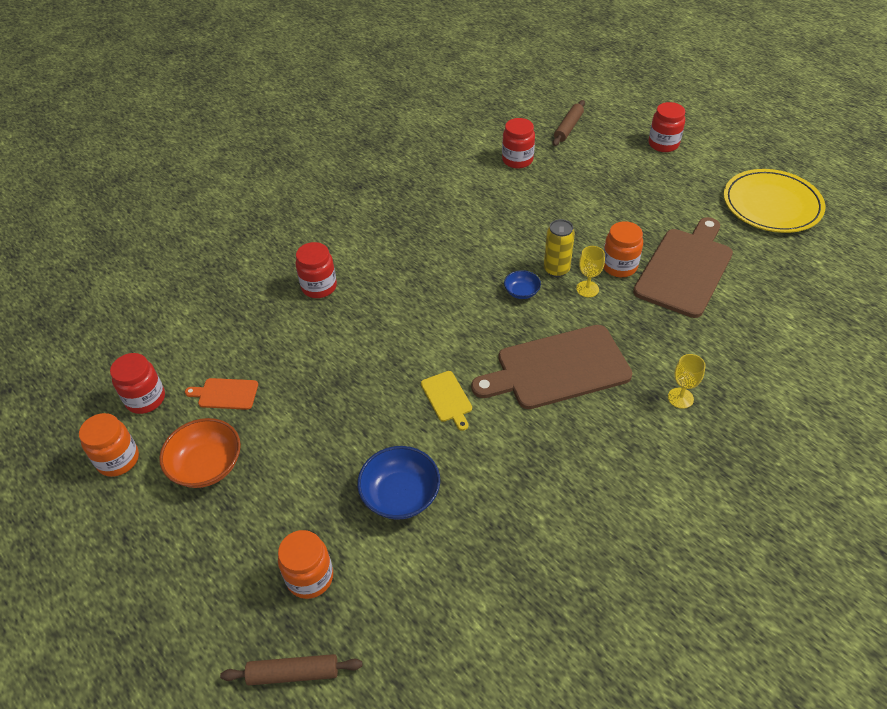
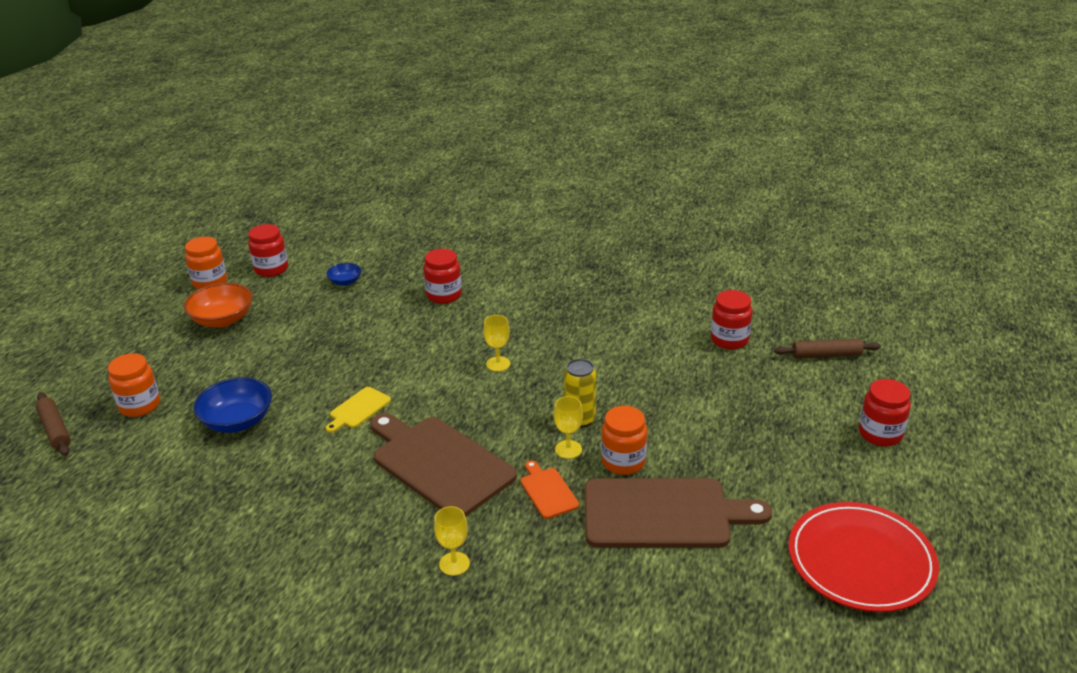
camera: 60 degrees right, 15 degrees down
(225, 394) = (296, 299): orange cutting board -> orange cutting board (548, 491)
(451, 288) = (498, 364): none -> yellow goblet
(521, 292) = (528, 407): blue bowl -> blue bowl (345, 282)
(771, 205) = (860, 561): yellow plate -> red plate

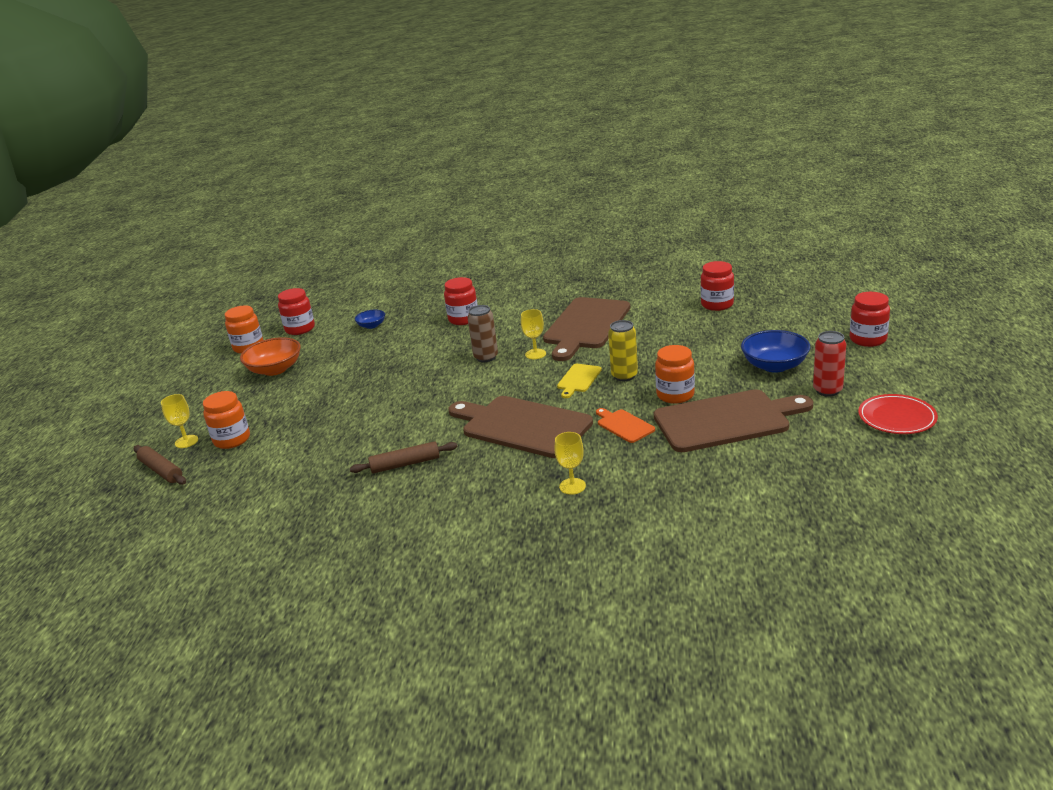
camera: 10 degrees left, 5 degrees down
(237, 421) = (328, 433): blue bowl -> blue bowl (774, 366)
(358, 409) = (431, 405): yellow cutting board -> yellow cutting board (578, 379)
(444, 356) = (486, 357): none -> brown can
(568, 449) = (625, 396): yellow goblet -> yellow goblet (186, 441)
(570, 336) = (585, 326): none -> brown cutting board
(798, 499) = (827, 390): none -> red can
(826, 355) = (798, 300): brown rolling pin -> brown rolling pin (405, 464)
(860, 561) = (897, 417): red plate -> red plate, size x0.62

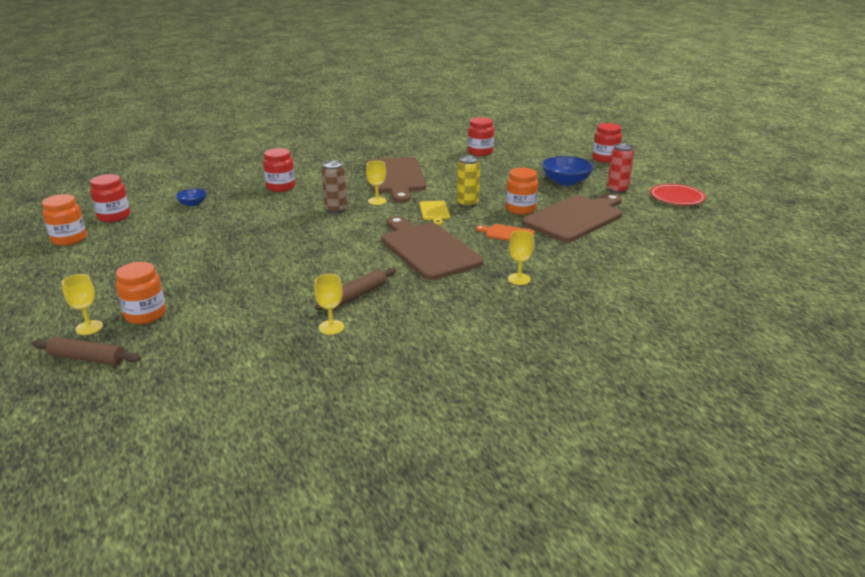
camera: 35 degrees left, 0 degrees up
(275, 369) = (125, 251): orange bowl -> none
(350, 493) = (331, 327): none -> yellow goblet
(522, 426) = (428, 249): brown cutting board -> brown cutting board turned 60 degrees clockwise

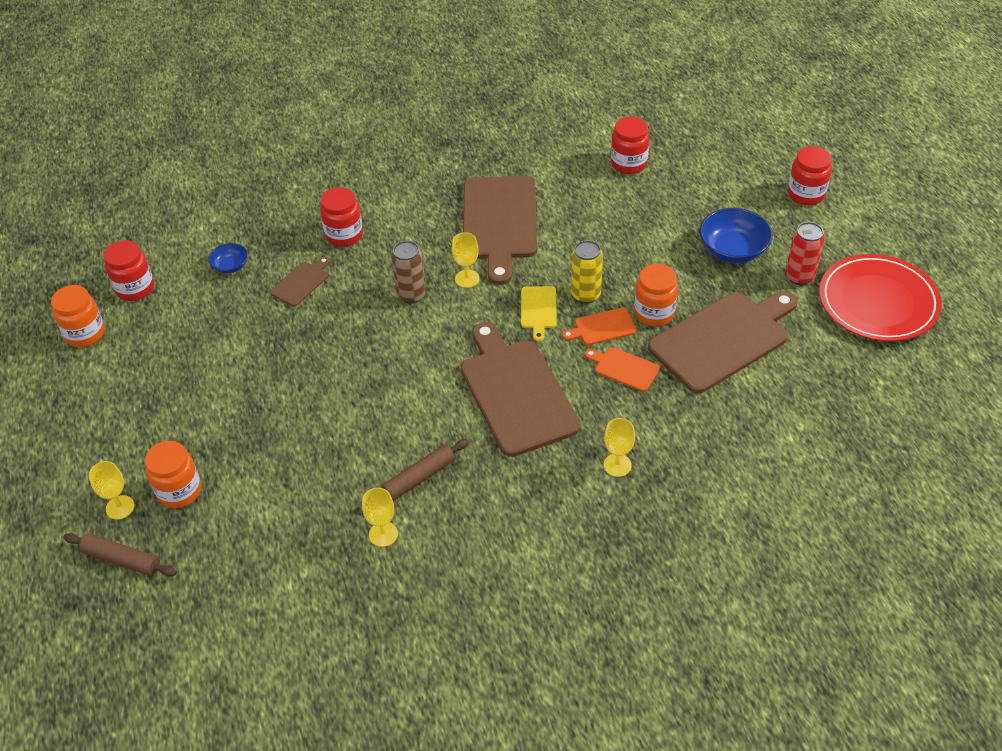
camera: 10 degrees right, 20 degrees up
(249, 208) = (301, 282): none -> brown cutting board
(485, 217) = (602, 327): none -> orange cutting board
(677, 197) = (878, 302): red plate -> red plate, size x1.60

